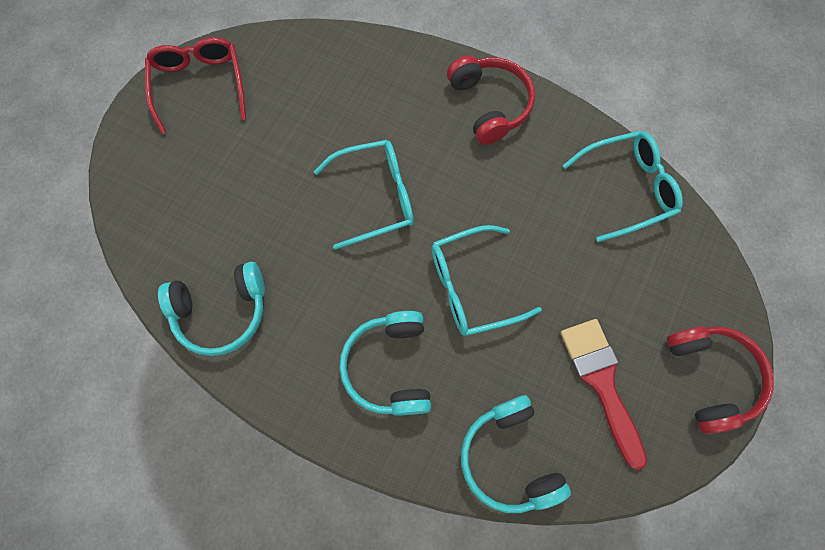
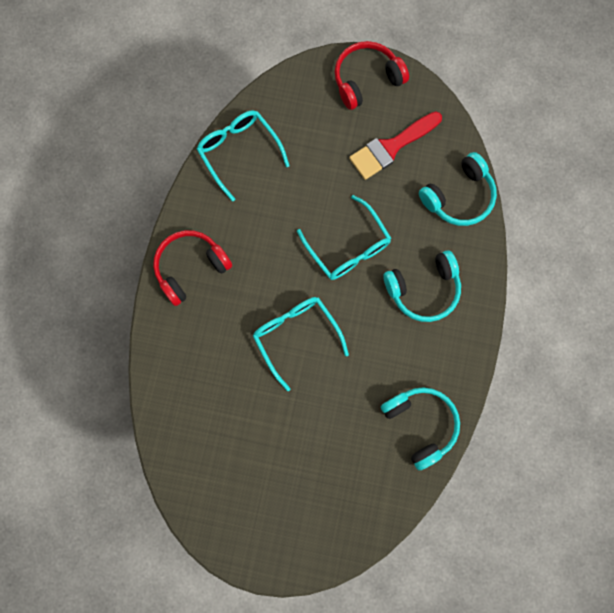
camera: 105 degrees left, 5 degrees up
(200, 85) = (231, 519): red glasses -> none

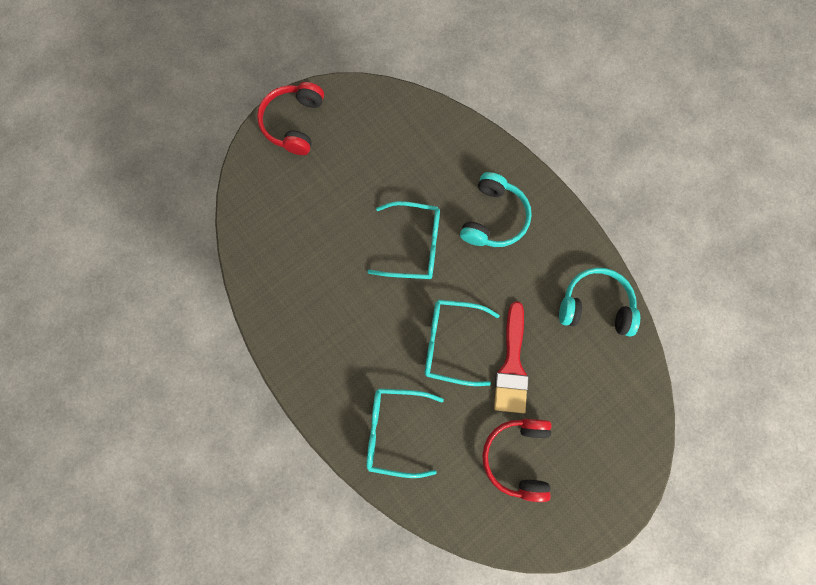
camera: 50 degrees left, 0 degrees up
(190, 268) = (325, 380): red headphones -> red headphones (517, 456)
(239, 152) = (264, 264): turquoise glasses -> turquoise glasses (395, 430)
(391, 147) = (363, 149): red brush -> red brush (512, 365)
(459, 196) = (444, 134): turquoise headphones -> none

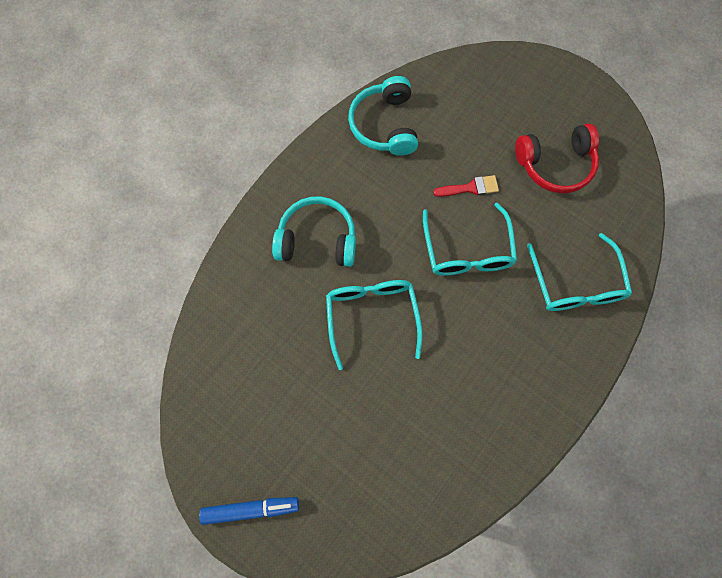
camera: 105 degrees left, 5 degrees down
(294, 123) = (251, 509): red headphones -> blue marker
(512, 365) = (470, 188): red brush -> red brush, size x0.56

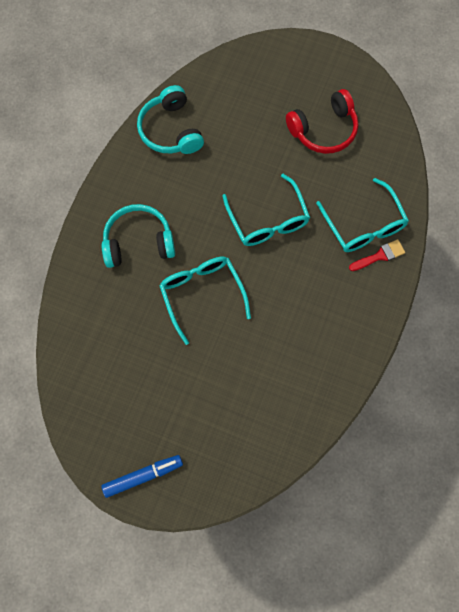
camera: 15 degrees left, 0 degrees up
(470, 188) = (257, 166): red brush -> red brush (379, 256)

